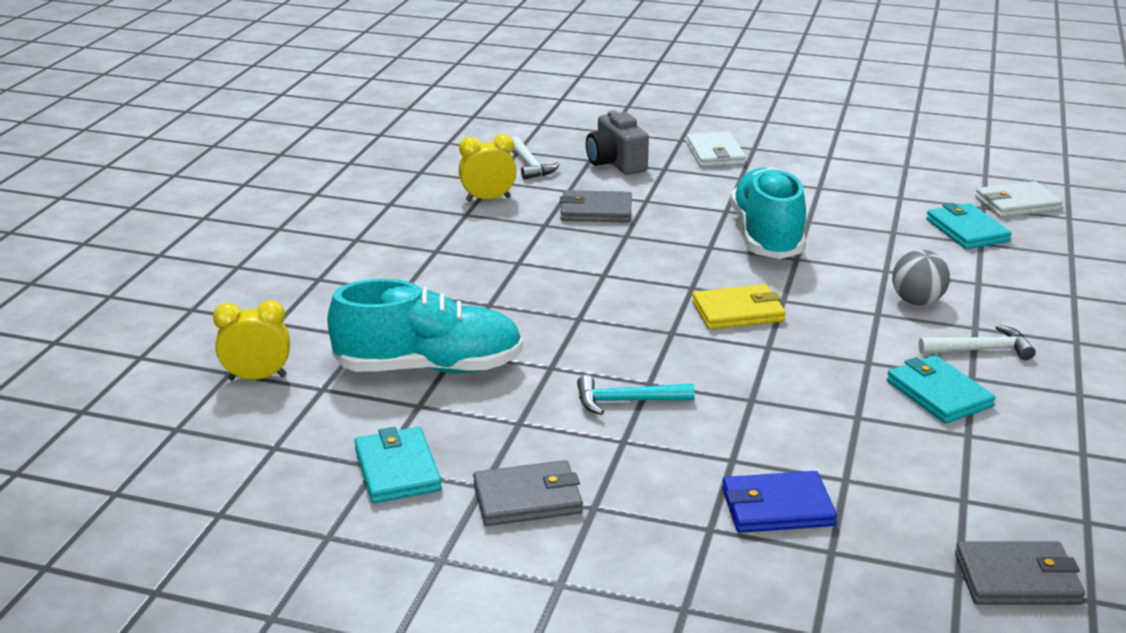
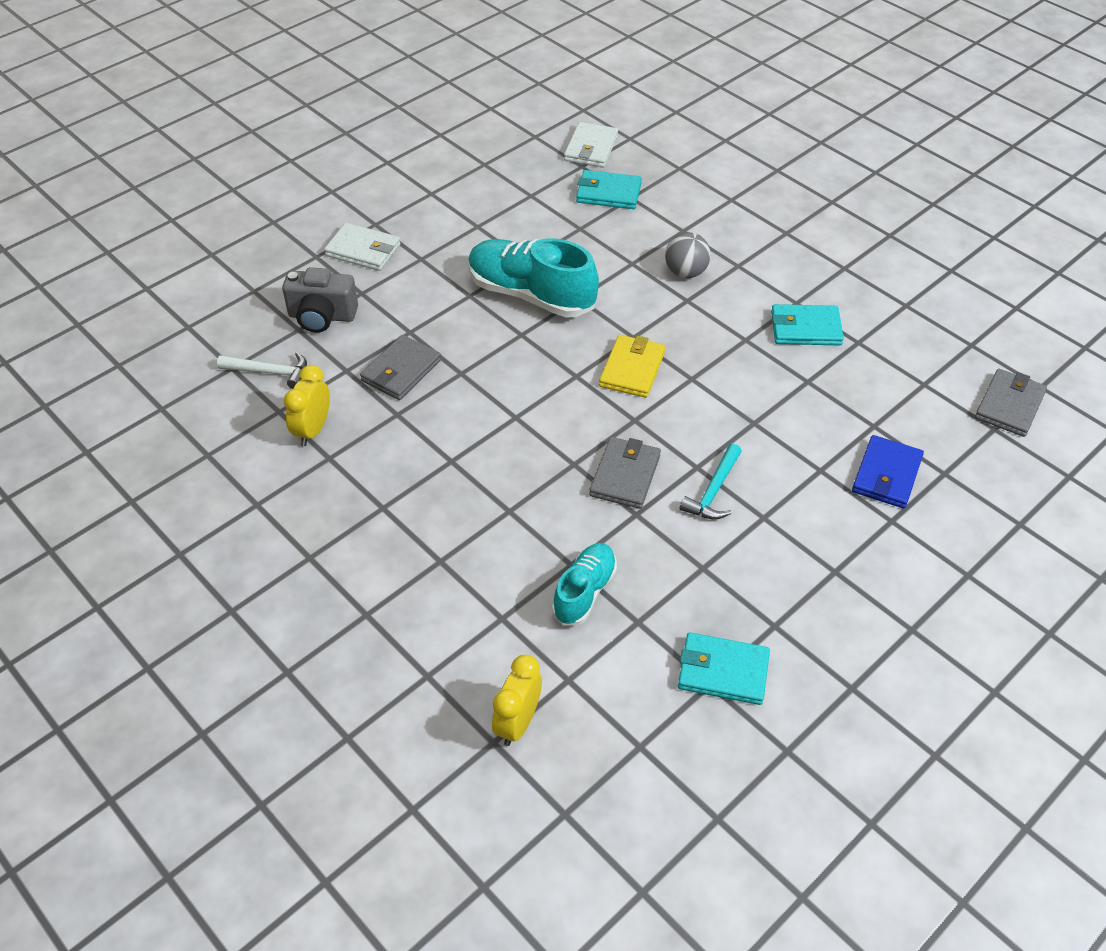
camera: 60 degrees left, 20 degrees up
(429, 367) = (584, 592): turquoise shoe -> turquoise shoe, size x0.58
(527, 498) = (805, 605): grey wallet -> grey wallet (625, 475)
(981, 350) = (767, 279): white hammer -> none

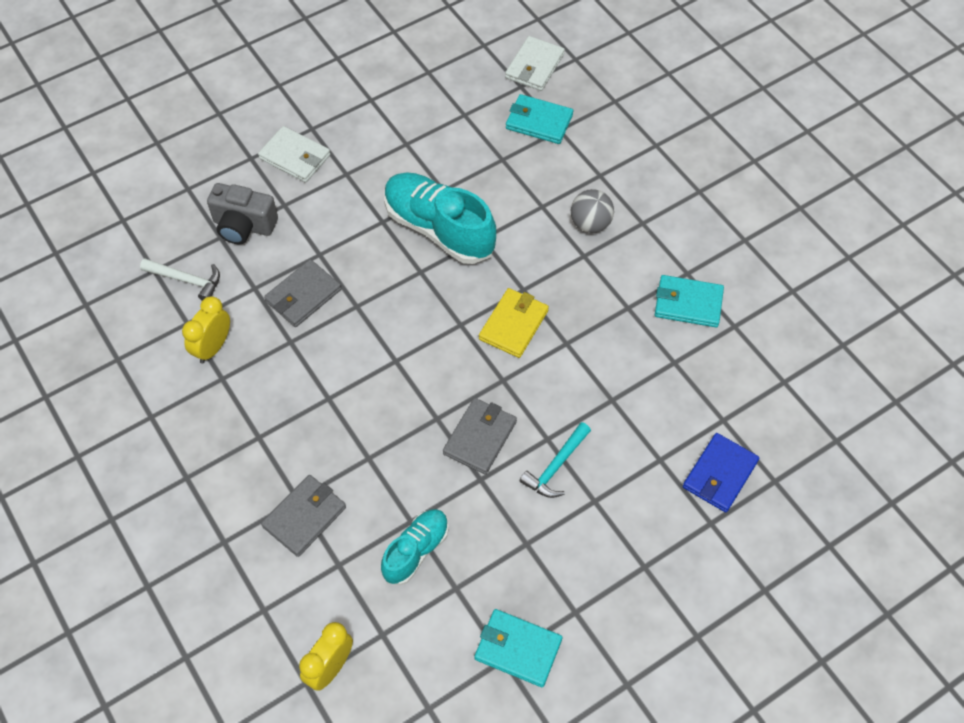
camera: 10 degrees right, 10 degrees up
(1009, 405) = (858, 417): grey wallet -> grey wallet (304, 517)

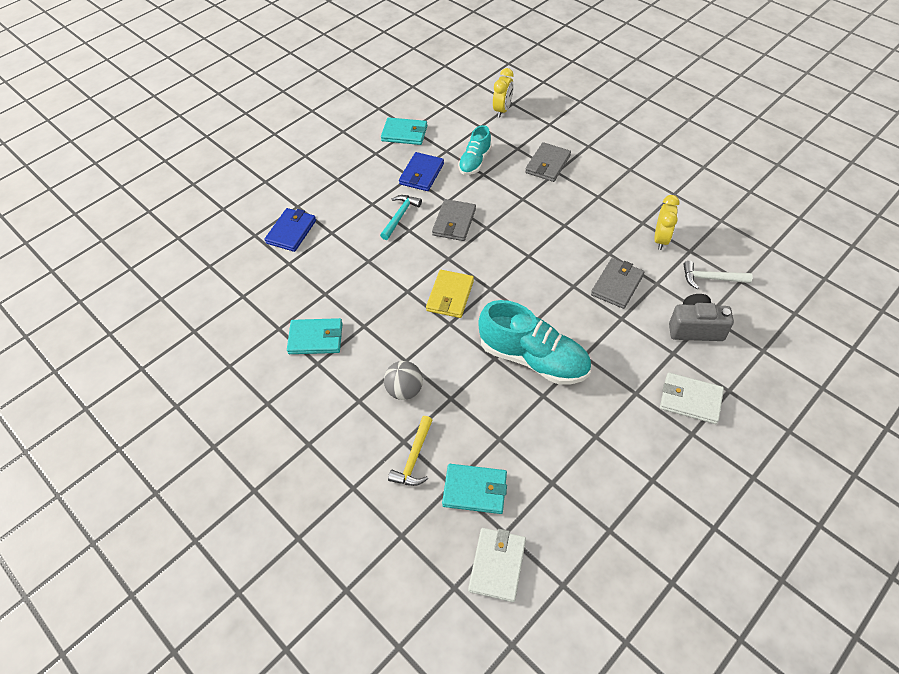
camera: 170 degrees right, 5 degrees down
(507, 544) = (421, 174): none -> blue wallet
(592, 158) = (414, 458): none -> yellow hammer

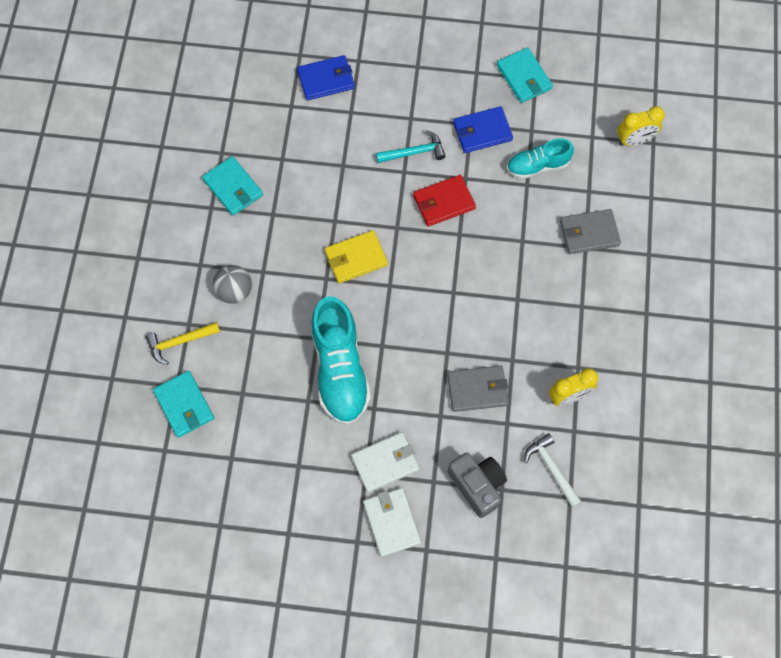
camera: 50 degrees right, 15 degrees up
(454, 222) = (443, 202): grey wallet -> red wallet
(497, 565) = (135, 461): white wallet -> white wallet (385, 463)

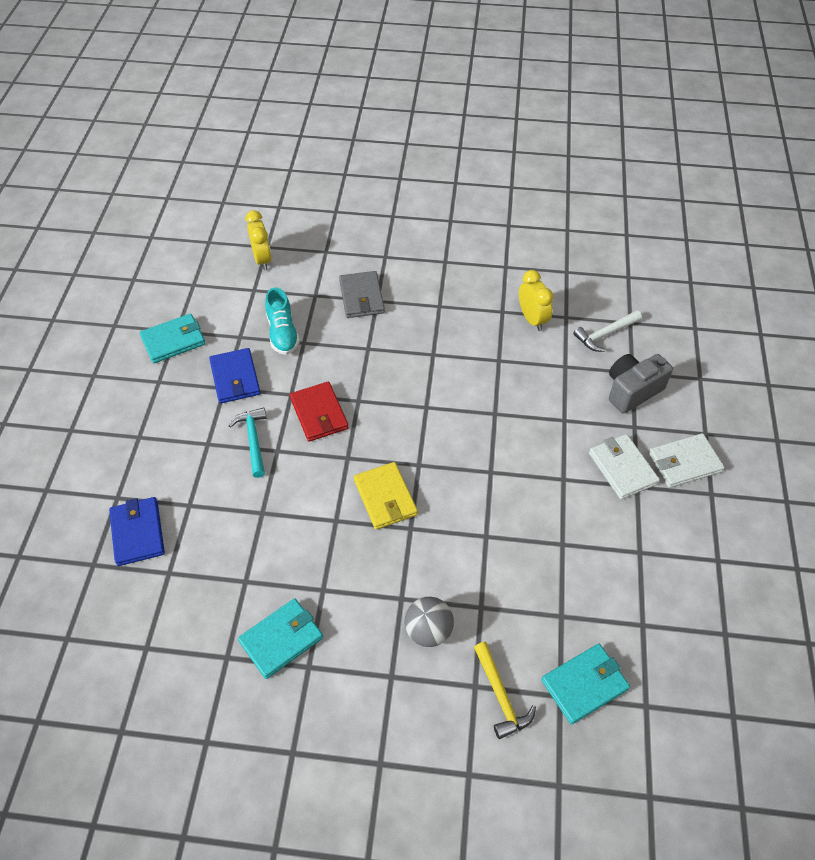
camera: 90 degrees left, 15 degrees down
(340, 369) = (522, 512): turquoise shoe -> none
(477, 389) = (533, 388): grey wallet -> none

